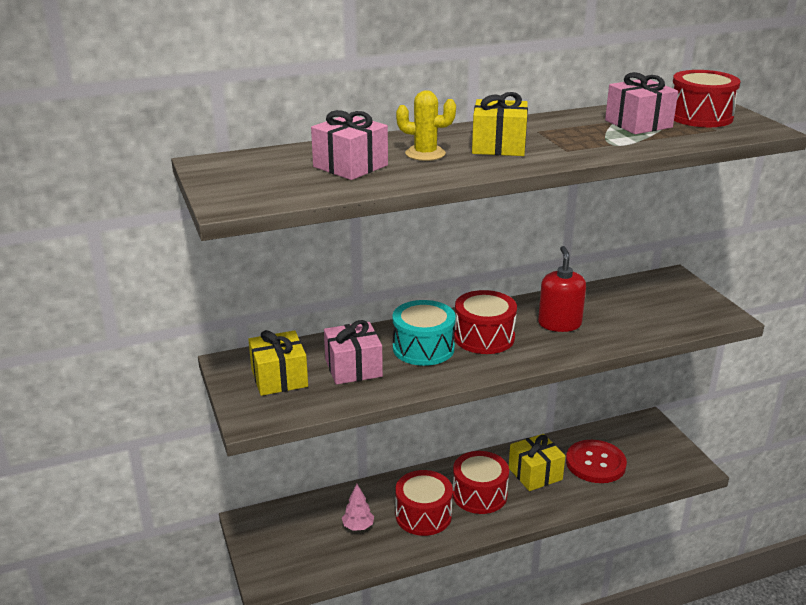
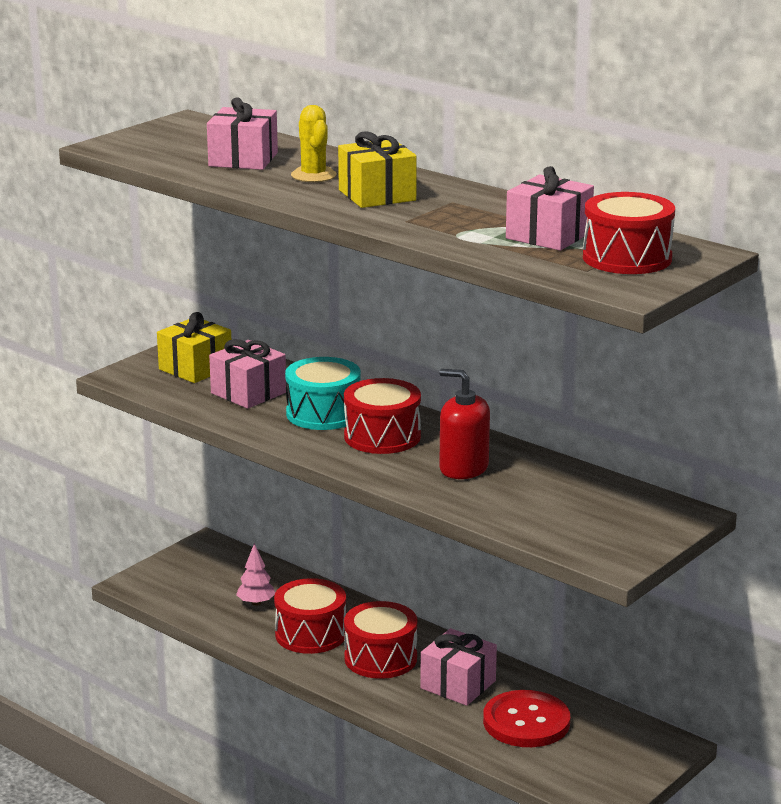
camera: 60 degrees right, 5 degrees down
(535, 474) = (458, 684): yellow gift -> pink gift
(559, 324) = (463, 468): red soap dispenser -> red soap dispenser turned 120 degrees counterclockwise

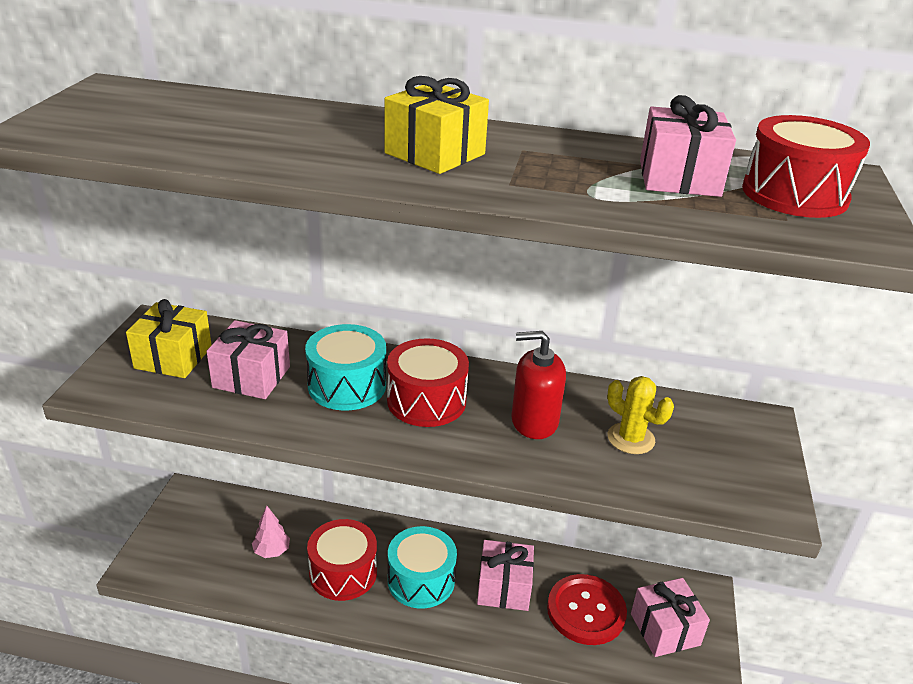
camera: 30 degrees left, 10 degrees up
(243, 159) = (227, 128): pink gift -> pink gift (665, 629)
(313, 175) = (333, 138): yellow cactus -> yellow cactus (631, 438)
(380, 658) = (421, 580): red drum -> turquoise drum

